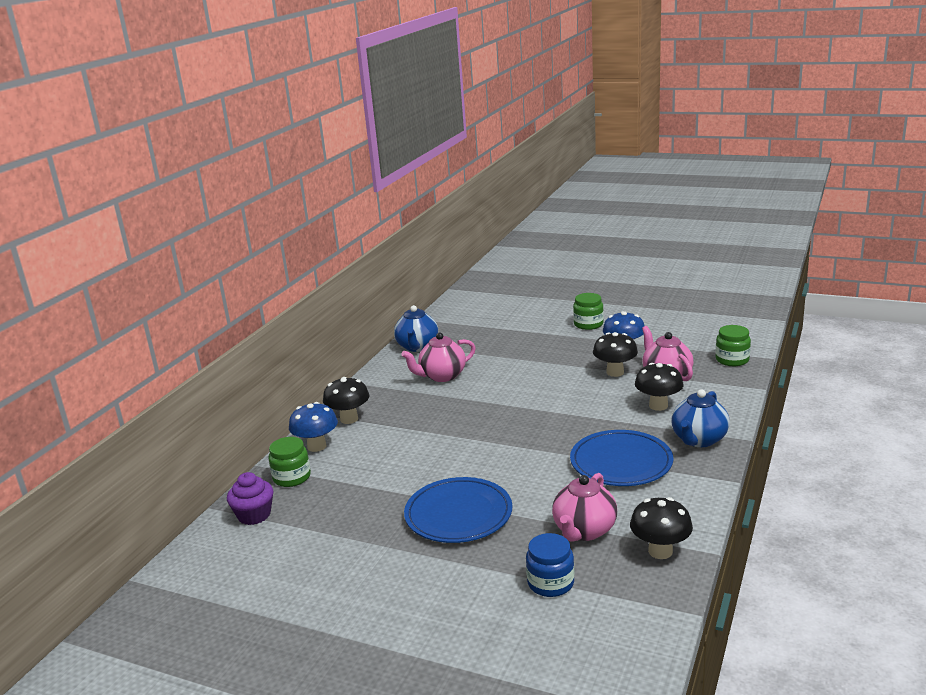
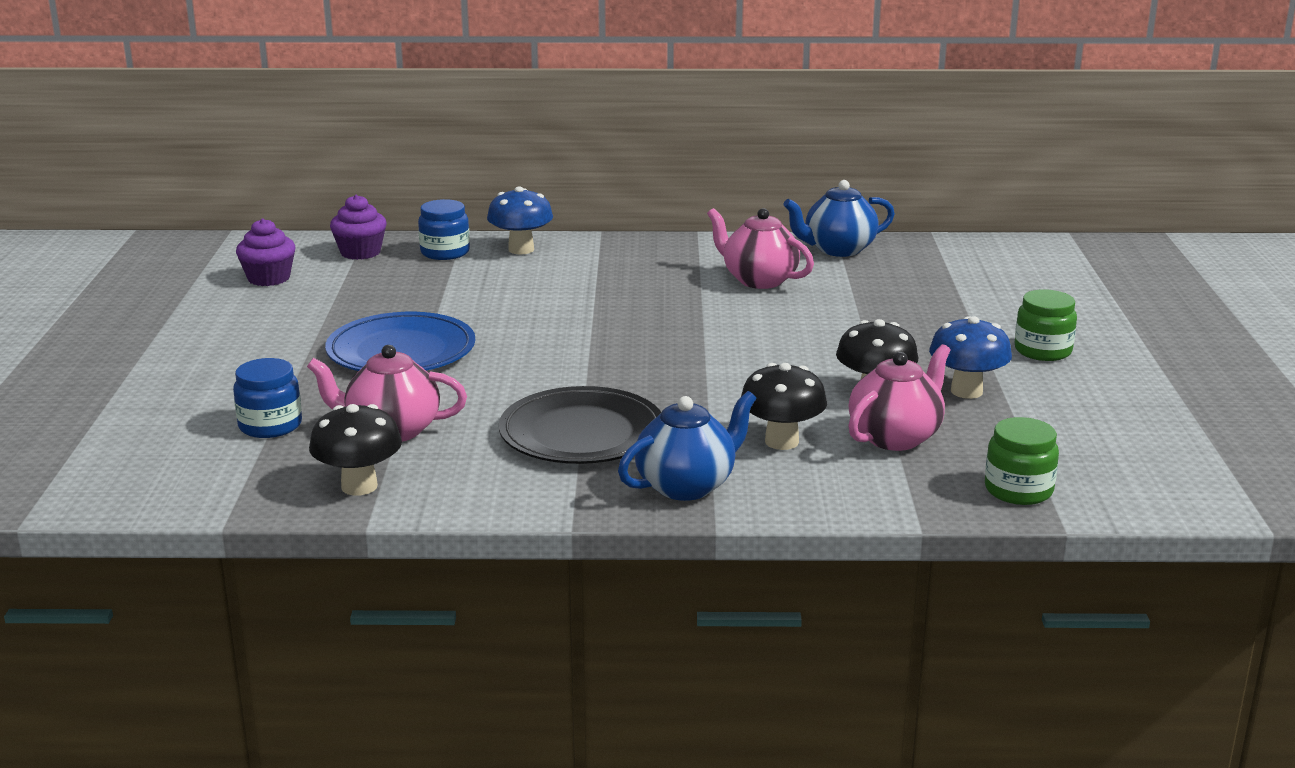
camera: 65 degrees right, 0 degrees up
(267, 565) = (269, 278): none -> purple cupcake
(292, 477) = (445, 252): green jar -> blue jar
(349, 419) = (598, 252): black mushroom -> none
(621, 462) = (581, 433): blue plate -> black plate
(698, 440) = (687, 485): blue teapot -> blue teapot turned 135 degrees clockwise

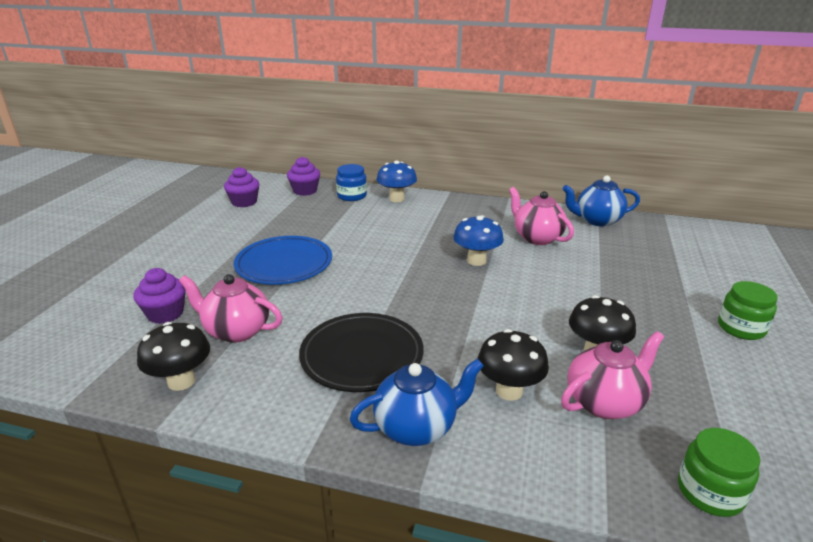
camera: 15 degrees right, 5 degrees up
(270, 425) = (165, 314): blue jar -> purple cupcake
(966, 391) = (673, 361): blue mushroom -> blue mushroom (476, 261)

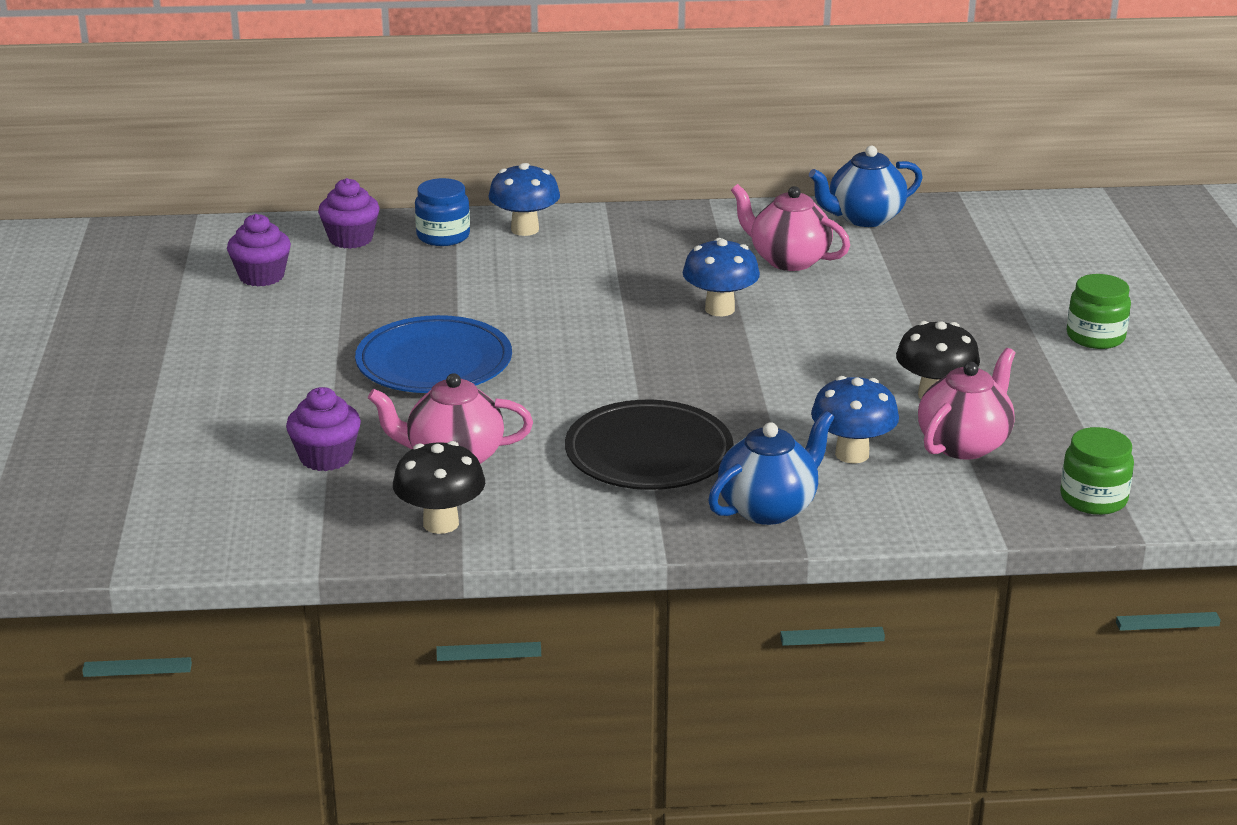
camera: 20 degrees left, 0 degrees up
(509, 391) = (852, 454): black mushroom -> blue mushroom

